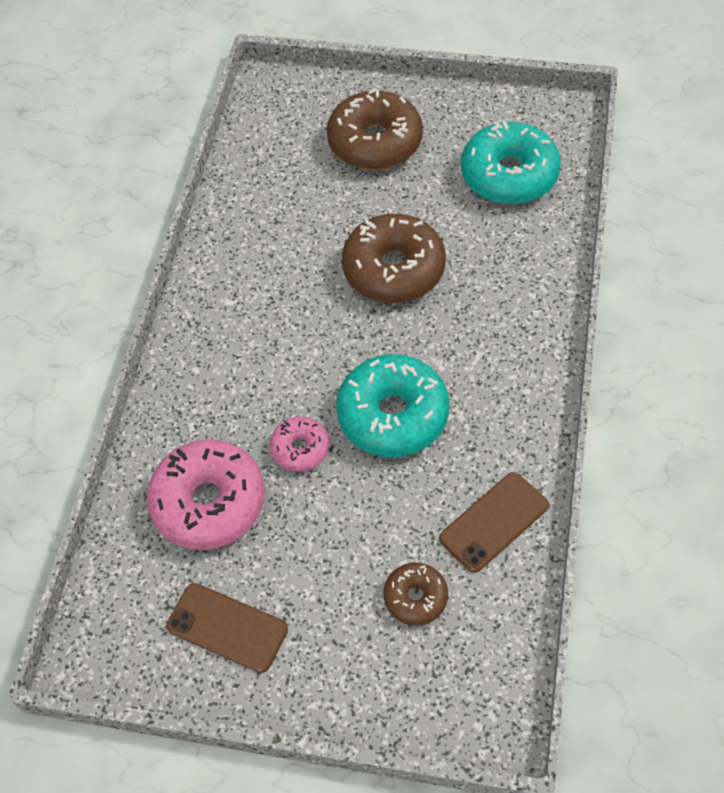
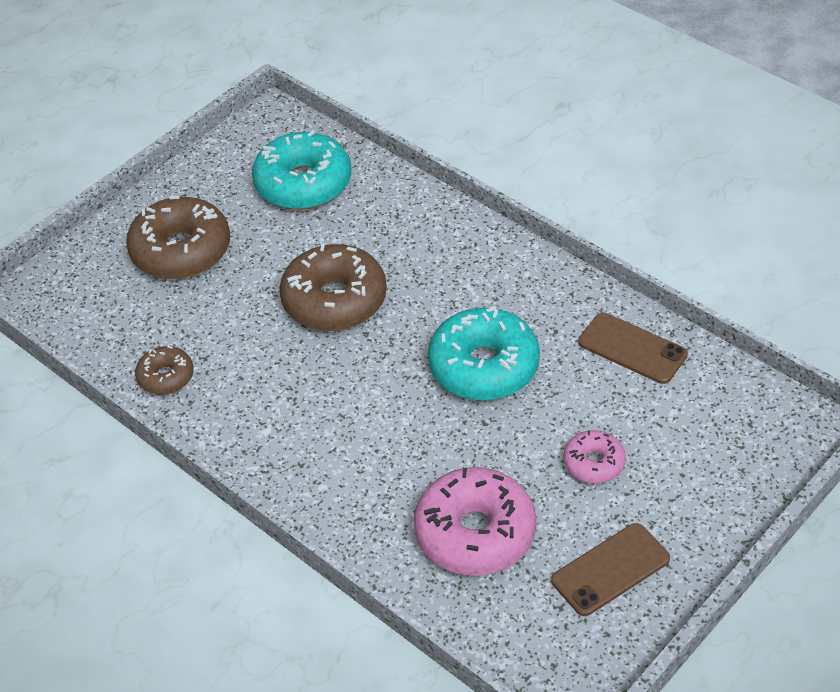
camera: 60 degrees left, 10 degrees down
(300, 448) = (469, 444): pink donut -> pink donut (594, 463)
(415, 597) = (666, 428): brown donut -> brown donut (166, 377)
(494, 522) = (632, 348): brown phone -> brown phone turned 45 degrees counterclockwise

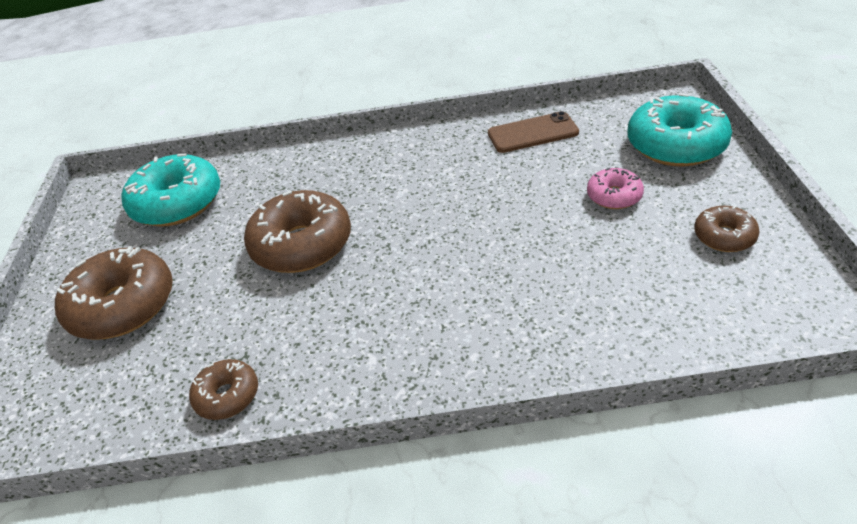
camera: 45 degrees left, 5 degrees down
(475, 533) = (620, 289): pink donut -> none
(484, 367) = (464, 203): turquoise donut -> turquoise donut (676, 145)
(610, 569) = (724, 236): brown phone -> brown donut

